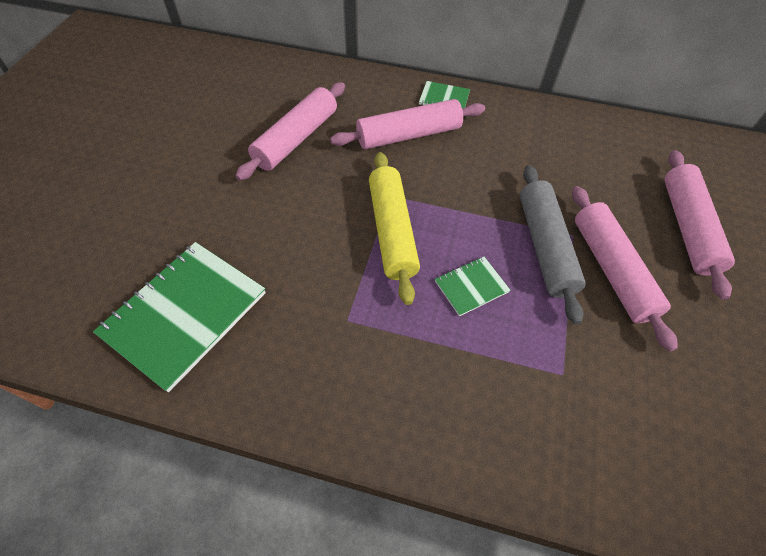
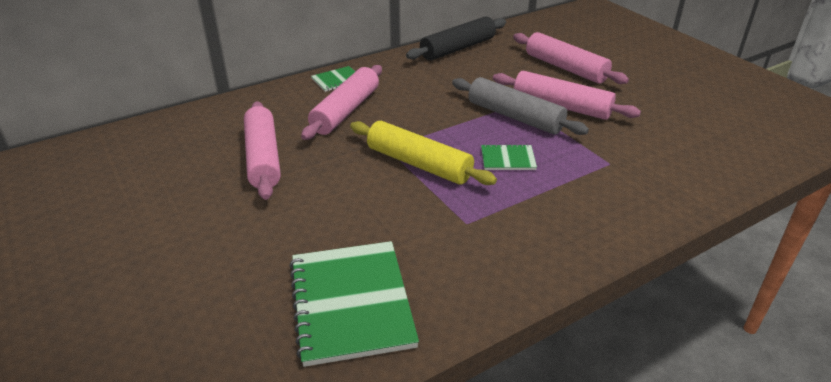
camera: 45 degrees left, 20 degrees down
(471, 286) = (508, 159): green notebook -> green notebook turned 75 degrees clockwise
(601, 130) = (458, 48): none -> black rolling pin

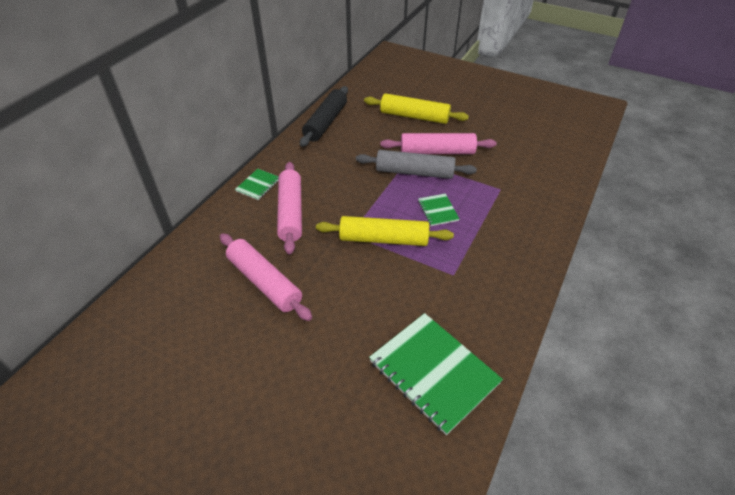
camera: 30 degrees left, 10 degrees up
(508, 159) = (438, 210): green notebook -> green notebook turned 75 degrees counterclockwise
(565, 68) = (414, 116): pink rolling pin -> yellow rolling pin

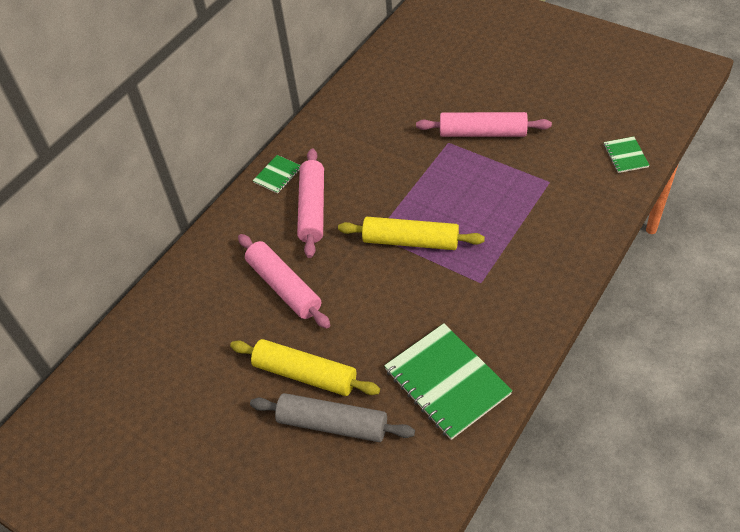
camera: 10 degrees right, 5 degrees up
(326, 122) = (356, 93): black rolling pin -> none
(414, 116) = (461, 84): yellow rolling pin -> yellow rolling pin (305, 374)
(414, 172) = (453, 160): grey rolling pin -> grey rolling pin (332, 424)
(438, 210) = (474, 208): green notebook -> green notebook (625, 156)

